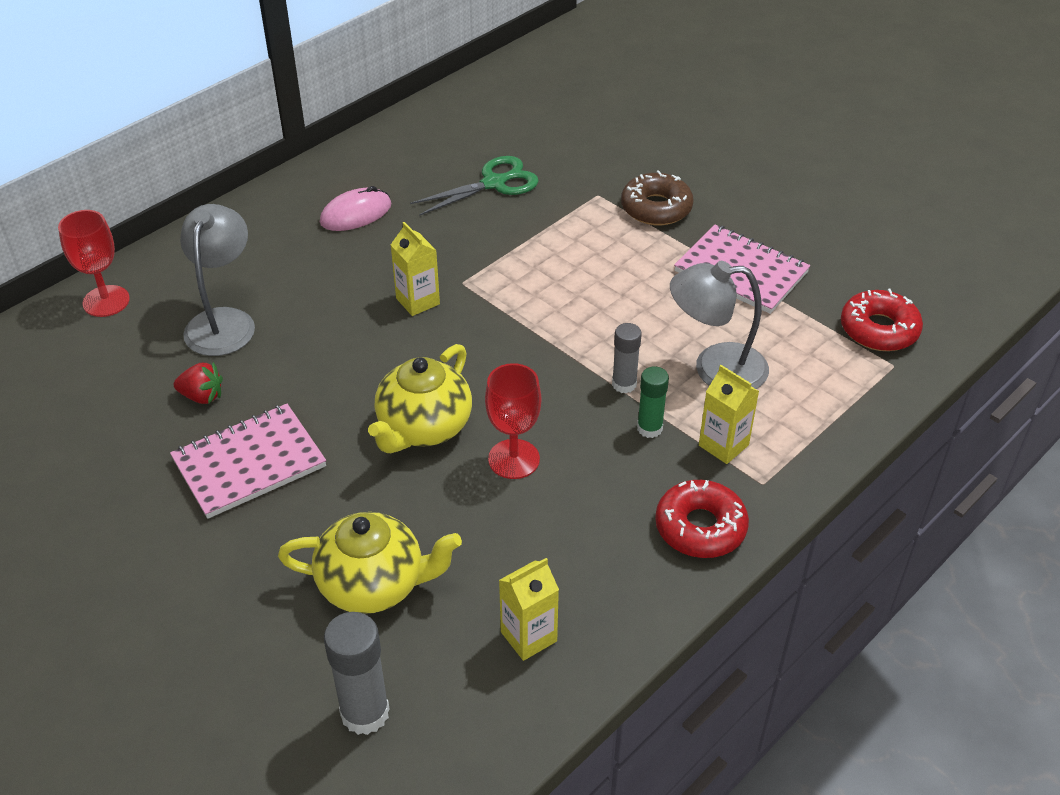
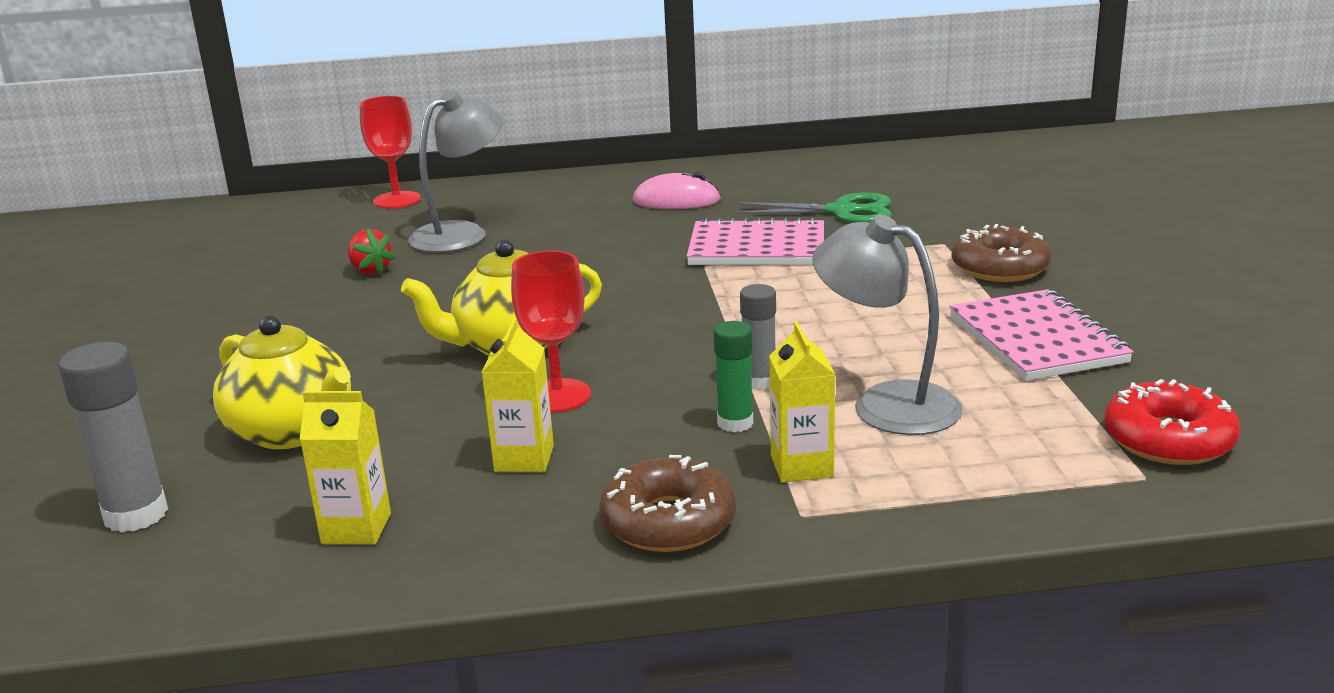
camera: 40 degrees right, 20 degrees down
(249, 463) = (335, 320): pink notebook -> pink notebook (757, 248)
(418, 301) = (643, 266): yellow carton -> yellow carton (524, 458)
(700, 527) = (668, 521): red donut -> brown donut

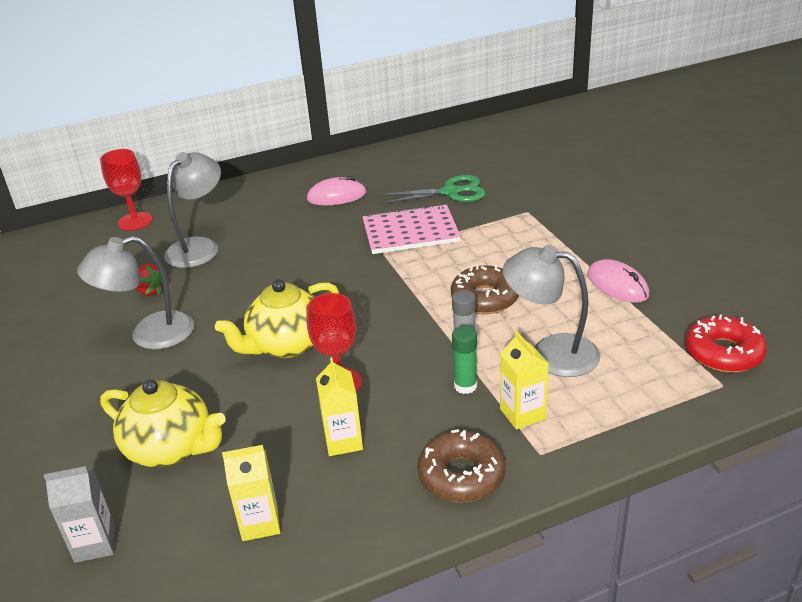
camera: 15 degrees left, 10 degrees up
(136, 515) = (95, 544): grey glue stick -> grey carton
(341, 314) = (149, 335): none -> grey lamp
(1000, 268) = (570, 228): brown donut -> brown donut (485, 298)
(1037, 339) = (617, 285): pink notebook -> pink mouse

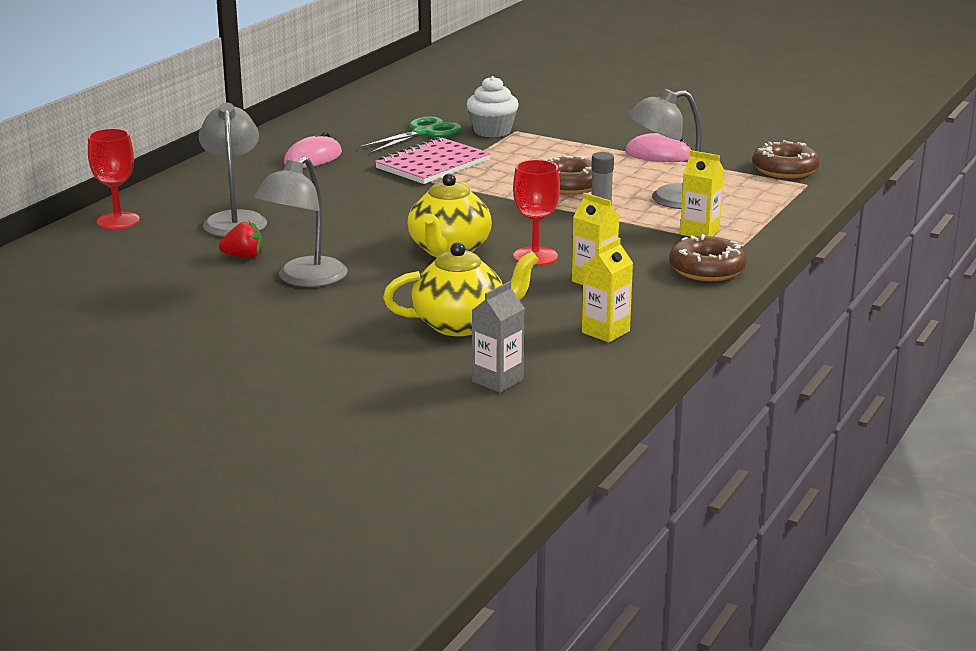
camera: 40 degrees left, 10 degrees down
(465, 386) = (635, 231): green glue stick -> none
(507, 206) = (492, 131): none -> white cupcake
(723, 353) = (785, 170): red donut -> brown donut

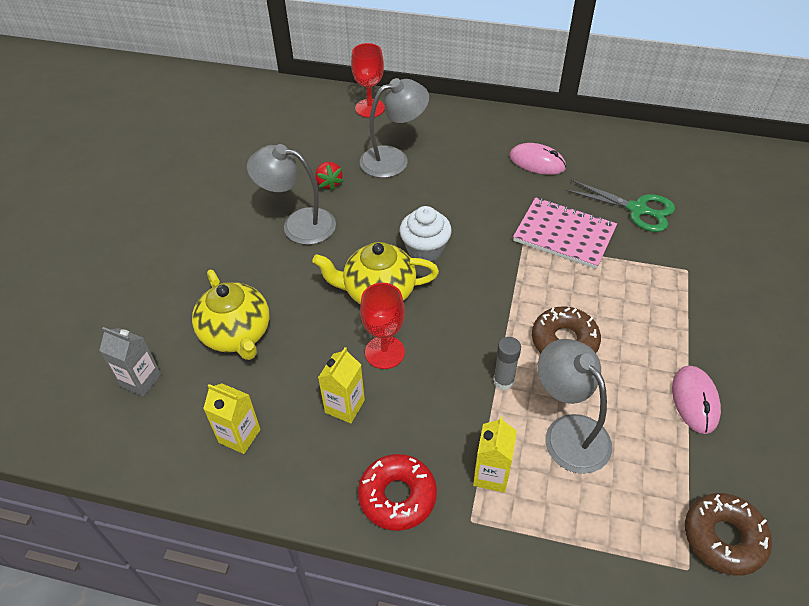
camera: 75 degrees right, 25 degrees up
(492, 131) = (674, 253): white cupcake -> white cupcake (425, 249)
(707, 269) = (397, 496): brown donut -> red donut

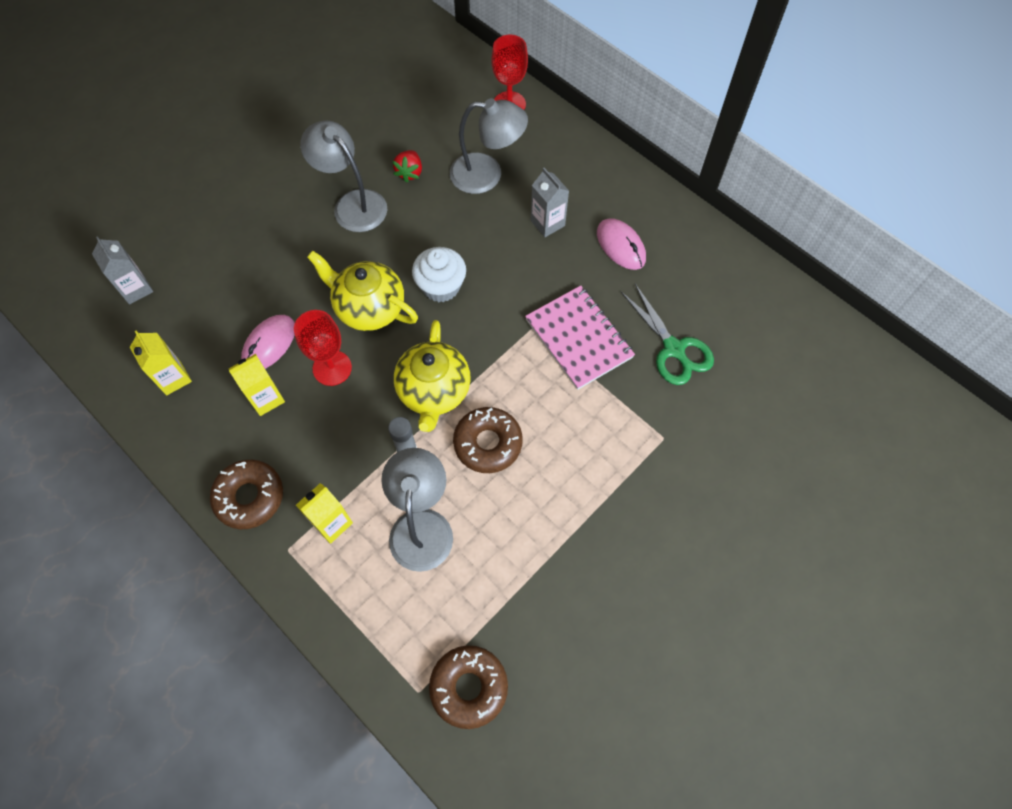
camera: 30 degrees right, 15 degrees up
(237, 334) = (231, 286): yellow teapot -> yellow teapot (434, 391)
(397, 496) = (249, 497): red donut -> brown donut
(469, 171) = (547, 223): none -> grey carton
(695, 400) = (553, 563): pink mouse -> pink mouse (269, 344)

